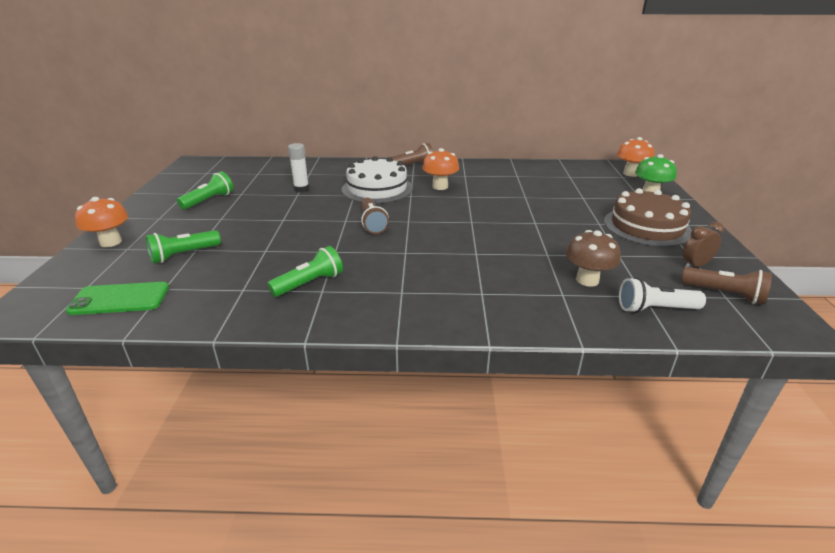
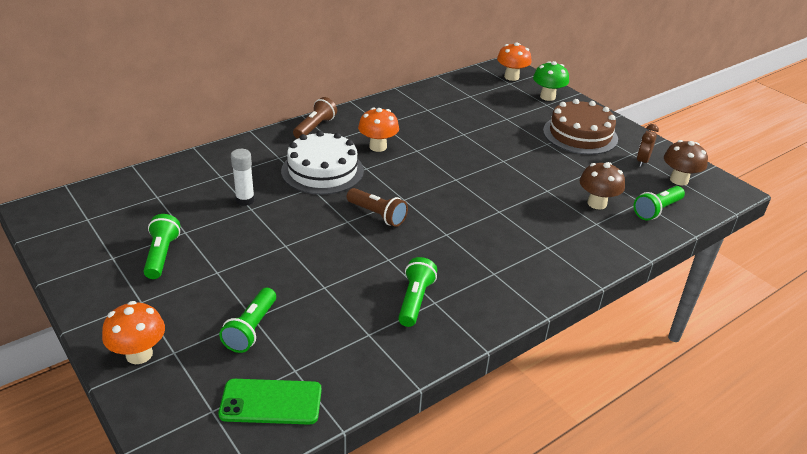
camera: 40 degrees left, 5 degrees up
(120, 299) = (271, 402): green phone -> green phone turned 45 degrees clockwise
(655, 309) = (657, 210): white flashlight -> green flashlight
(724, 294) = (679, 180): brown flashlight -> brown mushroom

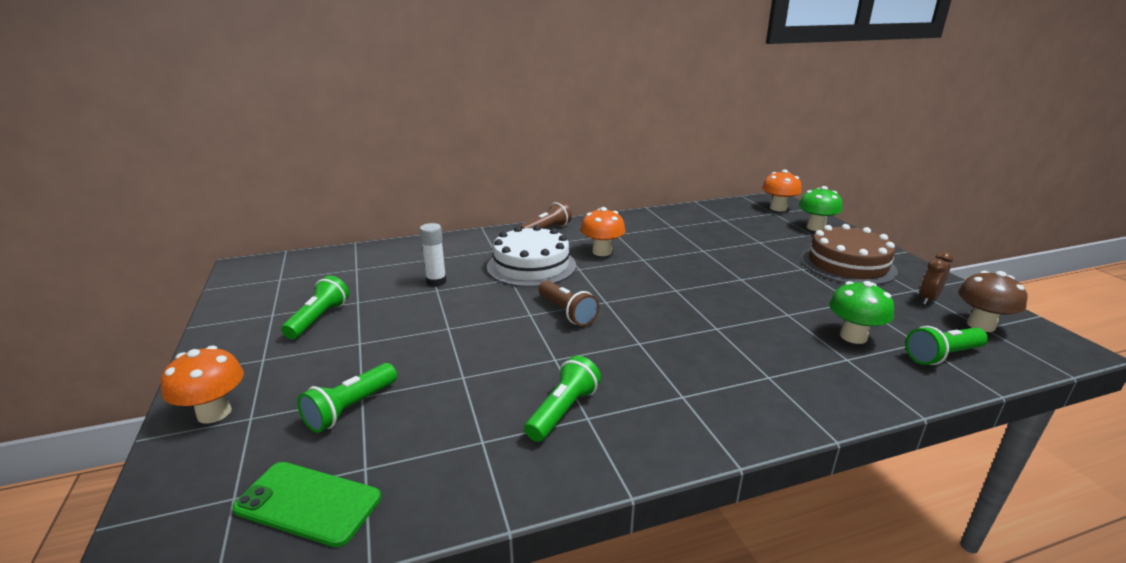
camera: 20 degrees right, 10 degrees down
(597, 203) = (853, 336): brown mushroom -> green mushroom

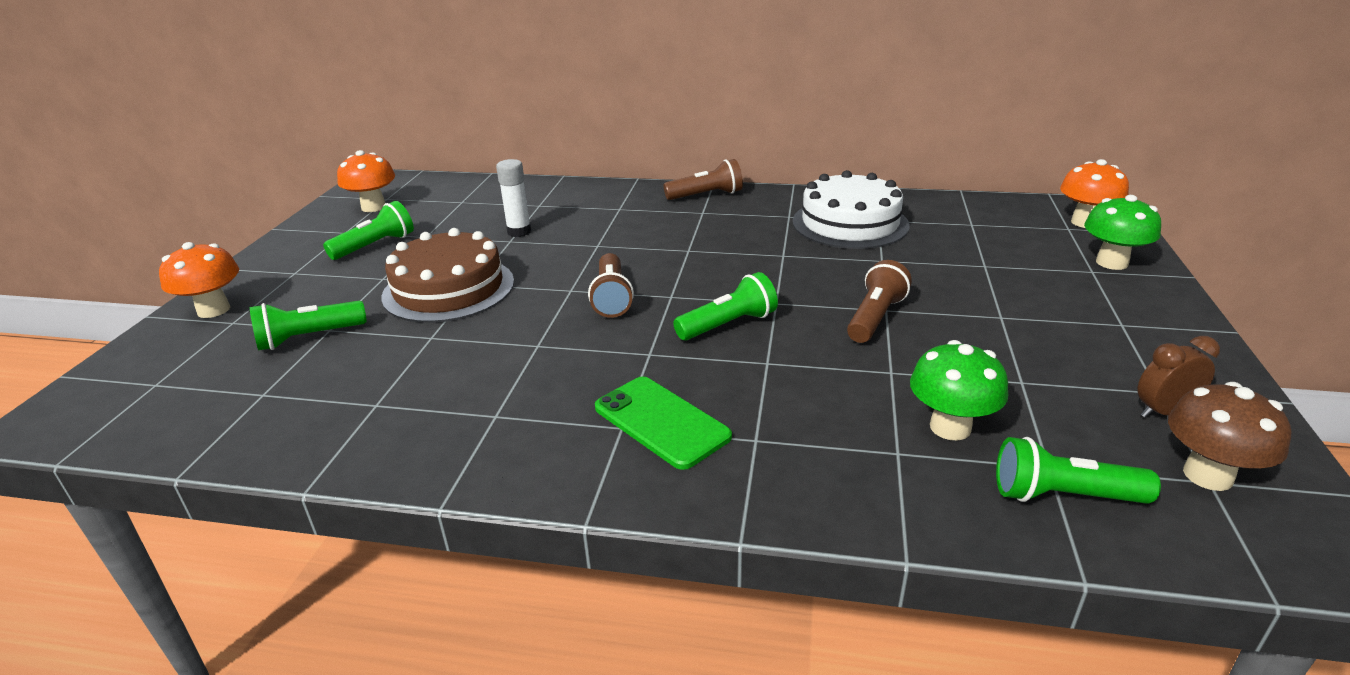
camera: 30 degrees right, 5 degrees up
(308, 503) = (194, 408): green phone -> green phone (661, 422)
(531, 266) = (638, 235): white cake -> white cake (850, 223)
(563, 411) = (480, 401): green flashlight -> green flashlight (728, 325)
(602, 252) = (741, 235): orange mushroom -> orange mushroom (373, 207)
(741, 285) = (875, 317): none -> brown flashlight
(847, 264) = (1089, 327): brown cake -> brown cake (449, 289)

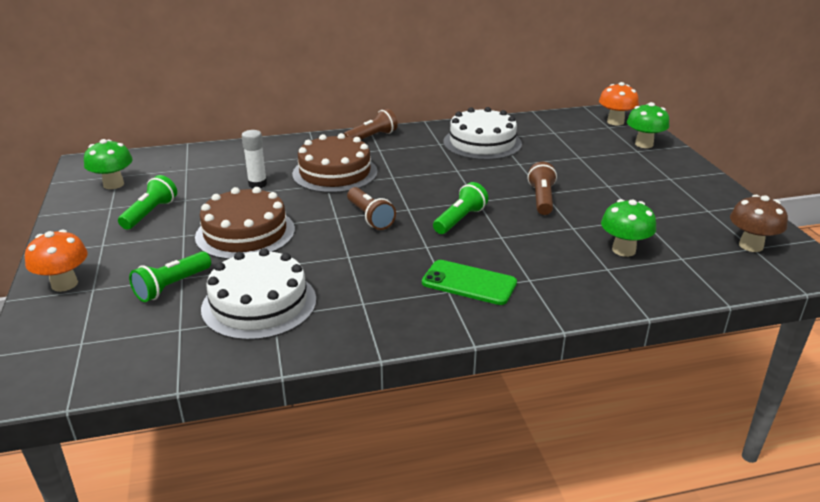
camera: 25 degrees left, 0 degrees up
(373, 207) = (113, 184): orange mushroom -> green mushroom
(375, 384) = (259, 304): none -> white cake
(621, 232) = (335, 173): none -> brown cake
(1063, 495) = (696, 270): green flashlight -> none
(1163, 412) = (715, 220): brown clock -> none

